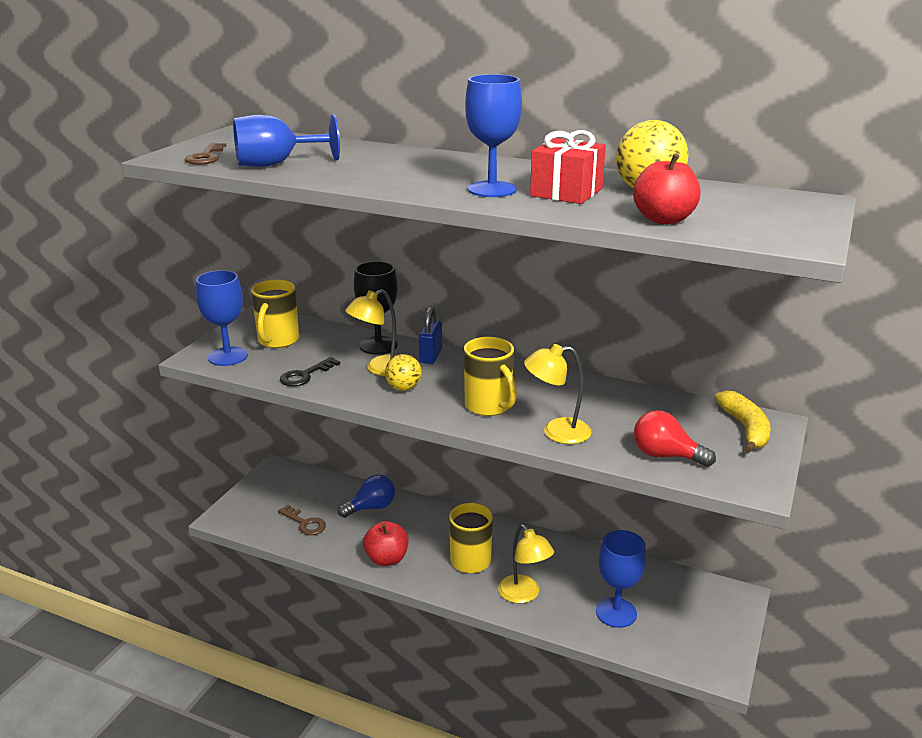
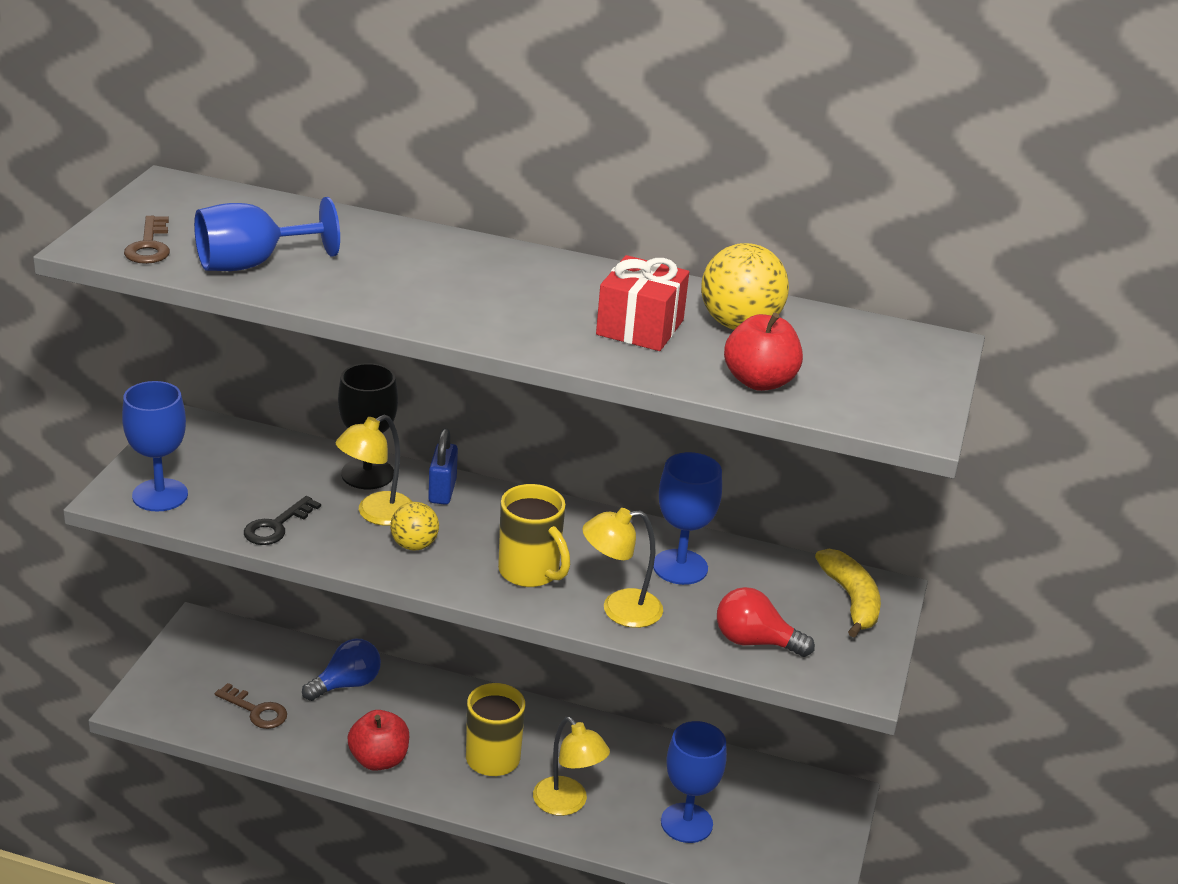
camera: 10 degrees left, 5 degrees up
(277, 341) = (224, 467): yellow mug -> none
(492, 189) = (546, 321): blue goblet -> blue goblet (680, 567)

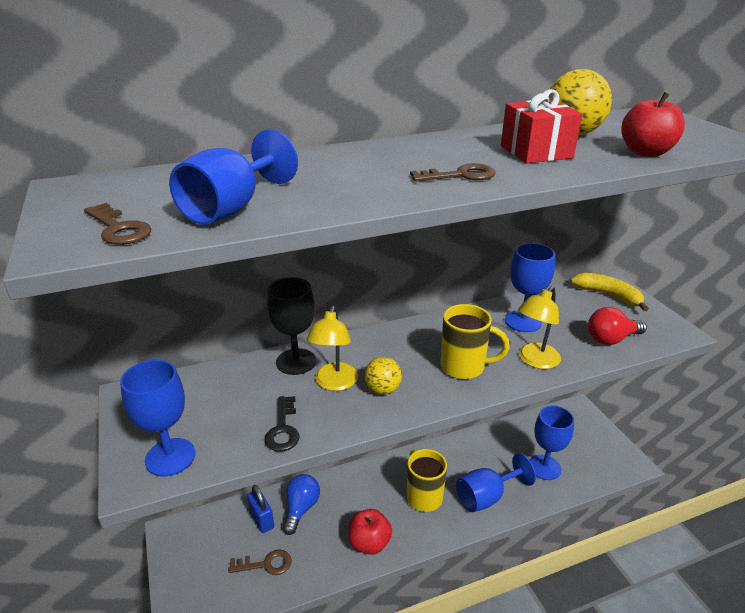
camera: 35 degrees left, 0 degrees up
(442, 491) = (352, 348): blue padlock -> blue padlock (262, 520)
(501, 318) = (460, 175): none -> brown key
(567, 804) = (486, 497): yellow lamp -> blue goblet

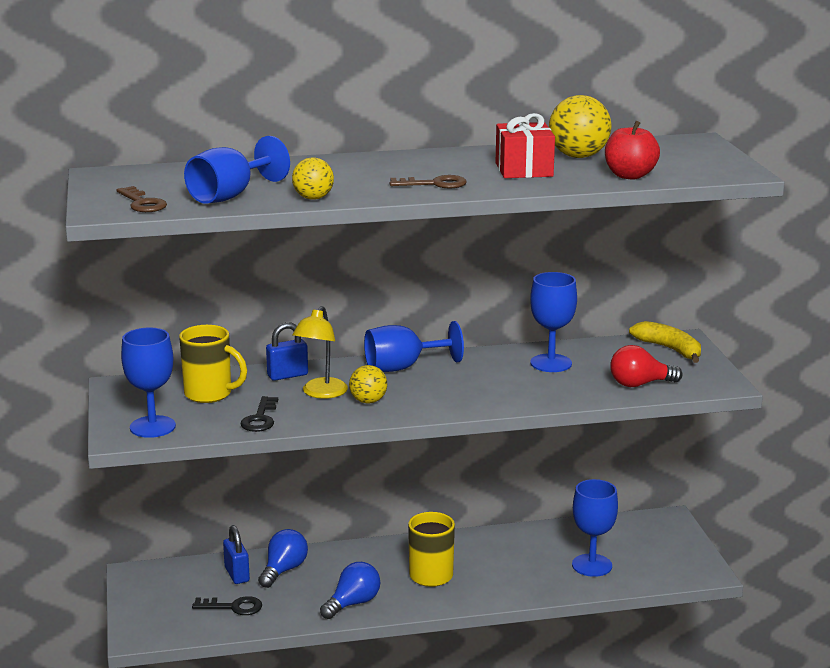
camera: 10 degrees right, 10 degrees down
(266, 564) = (233, 607): brown key -> black key
(296, 362) = (287, 375): black goblet -> blue padlock
(335, 205) = (313, 198): none -> yellow ball
(369, 543) = (353, 603): red apple -> blue light bulb
(464, 367) = (462, 392): yellow mug -> yellow mug (210, 394)
(486, 497) = (506, 582): blue goblet -> blue goblet (402, 367)
(534, 361) = (541, 394): yellow lamp -> none

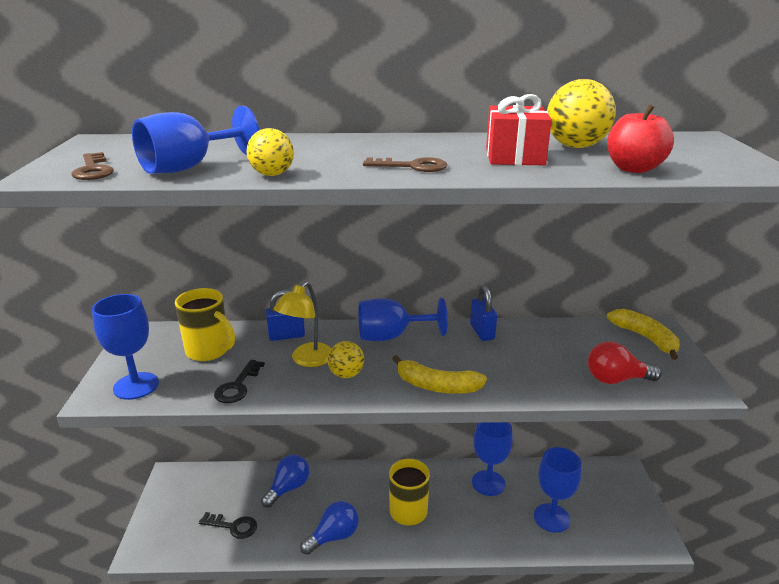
camera: 10 degrees right, 5 degrees up
(237, 574) = (249, 488): blue padlock -> blue padlock (482, 332)
(463, 403) = (436, 386): none -> yellow banana
(551, 363) = (529, 344): blue goblet -> blue goblet (488, 483)

